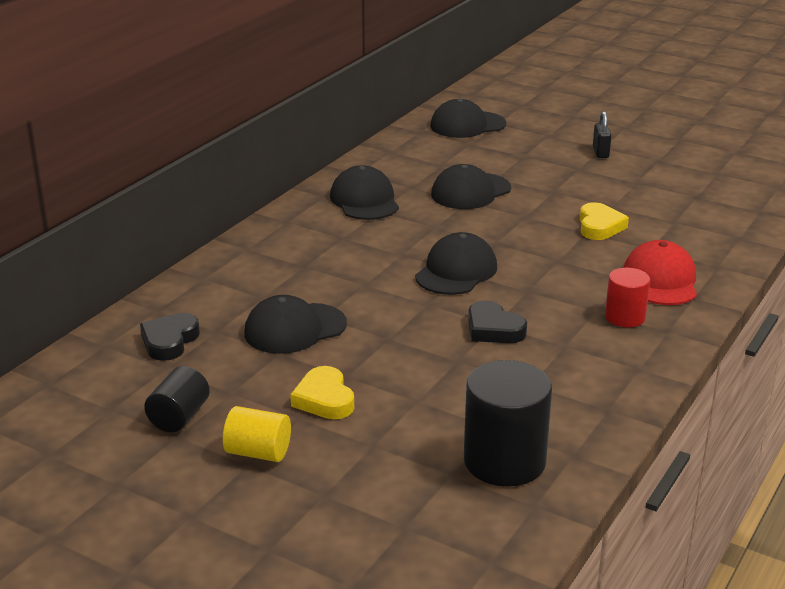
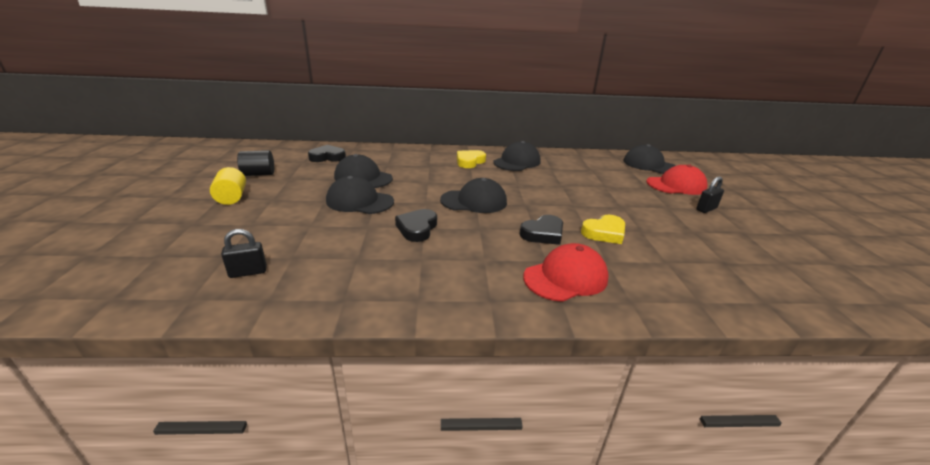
camera: 55 degrees right, 0 degrees up
(324, 399) = (295, 200): yellow heart -> yellow heart (469, 162)
(470, 192) = (574, 183): black cap -> black cap (359, 201)
(504, 461) = (248, 272): black cylinder -> black padlock
(535, 139) = (676, 185): none -> red cap
(572, 259) = (543, 234): none -> black heart
(625, 317) = (489, 274): red cylinder -> none

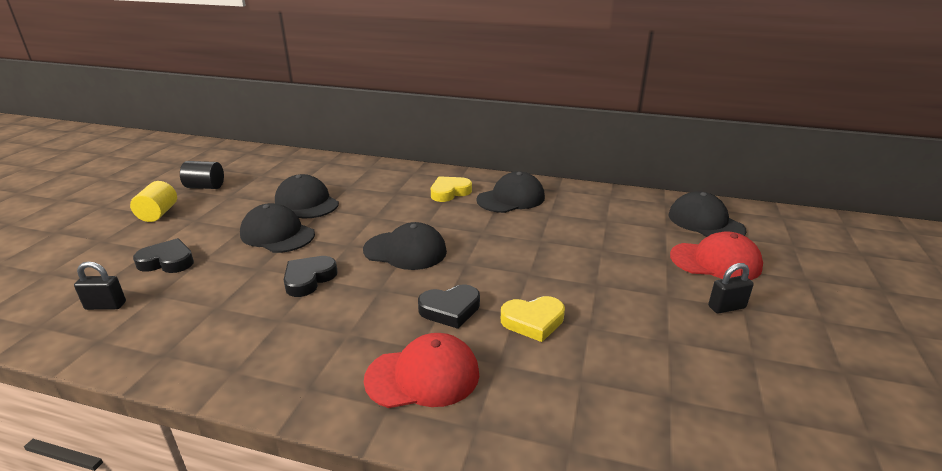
camera: 20 degrees right, 0 degrees up
(327, 157) = (291, 171): black heart -> black heart (167, 261)

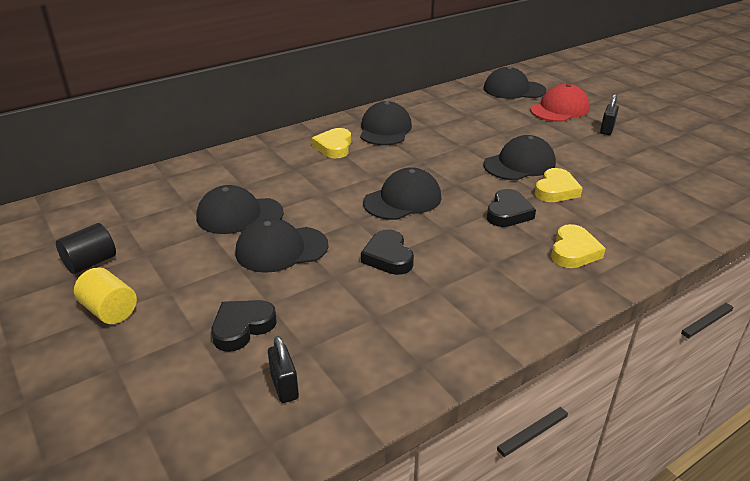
camera: 50 degrees left, 5 degrees up
(106, 305) = (284, 387): black padlock -> black padlock turned 60 degrees counterclockwise
(423, 376) = (573, 251): red cap -> yellow heart
(554, 281) = (519, 164): none -> black cap

